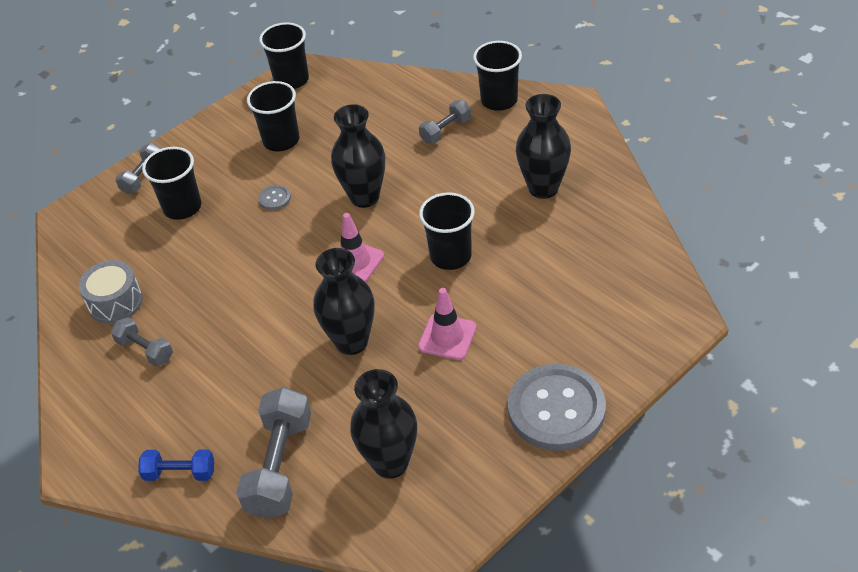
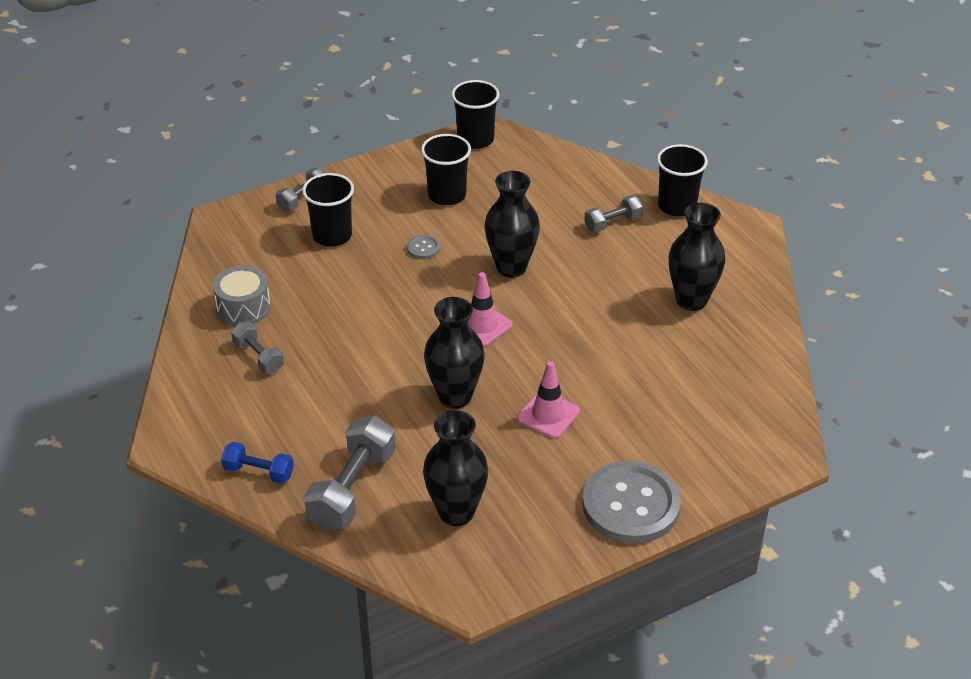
camera: 10 degrees right, 5 degrees down
(450, 256) = (577, 342): black cup -> none

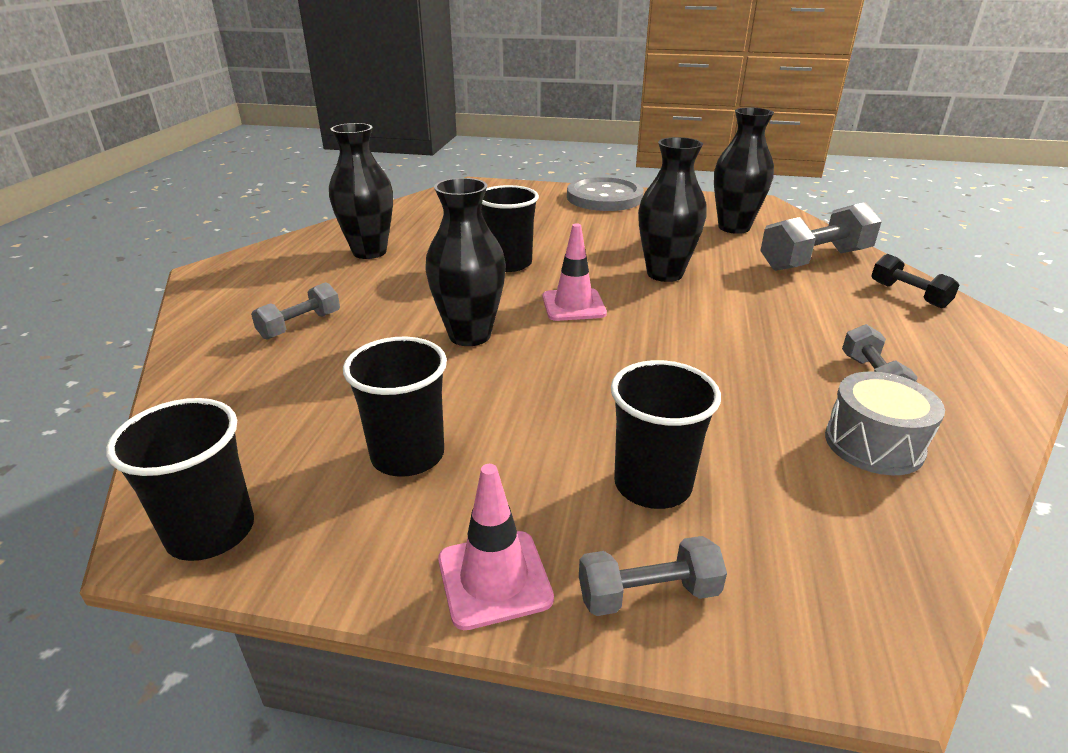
camera: 140 degrees left, 10 degrees down
(259, 472) = (908, 295): blue dumbbell -> black dumbbell
(423, 248) = (538, 400): grey button -> none
(548, 415) = (598, 241): pink traffic cone -> pink traffic cone (494, 579)
(613, 223) = (300, 325): grey dumbbell -> grey dumbbell turned 60 degrees counterclockwise
(677, 206) = (217, 311): black cup -> black cup (509, 263)

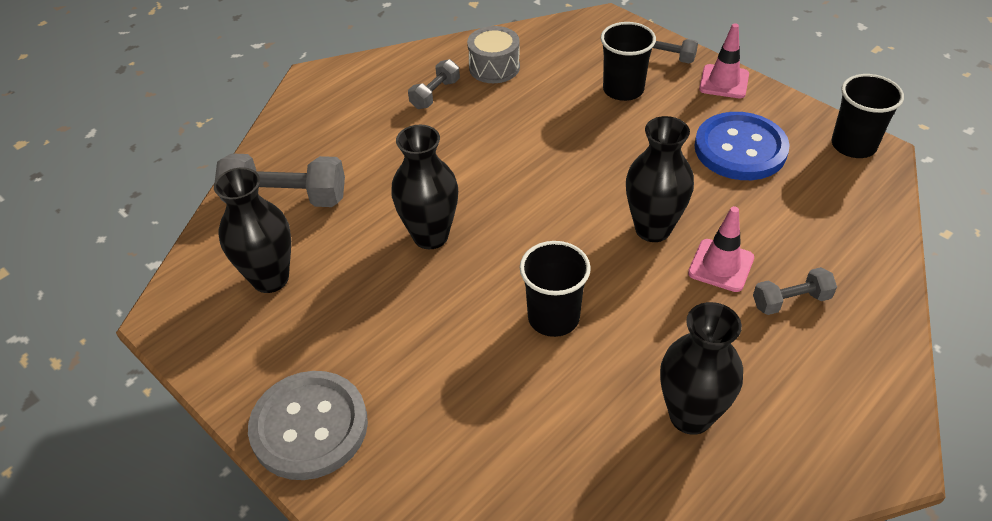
camera: 145 degrees left, 15 degrees up
(407, 455) = (740, 149): black cup -> blue button
(573, 305) = (546, 229): pink traffic cone -> pink traffic cone (721, 265)
(908, 295) = (294, 136): black dumbbell -> none

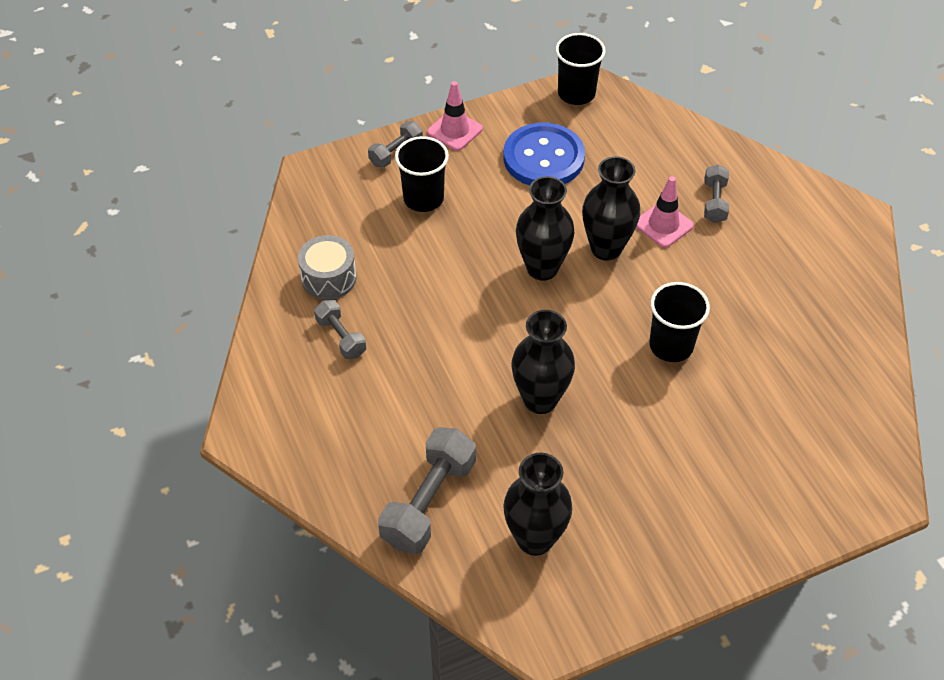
camera: 70 degrees left, 5 degrees up
(309, 427) = (717, 544): grey button -> none
(690, 416) = (792, 300): black vase -> black vase (542, 268)

